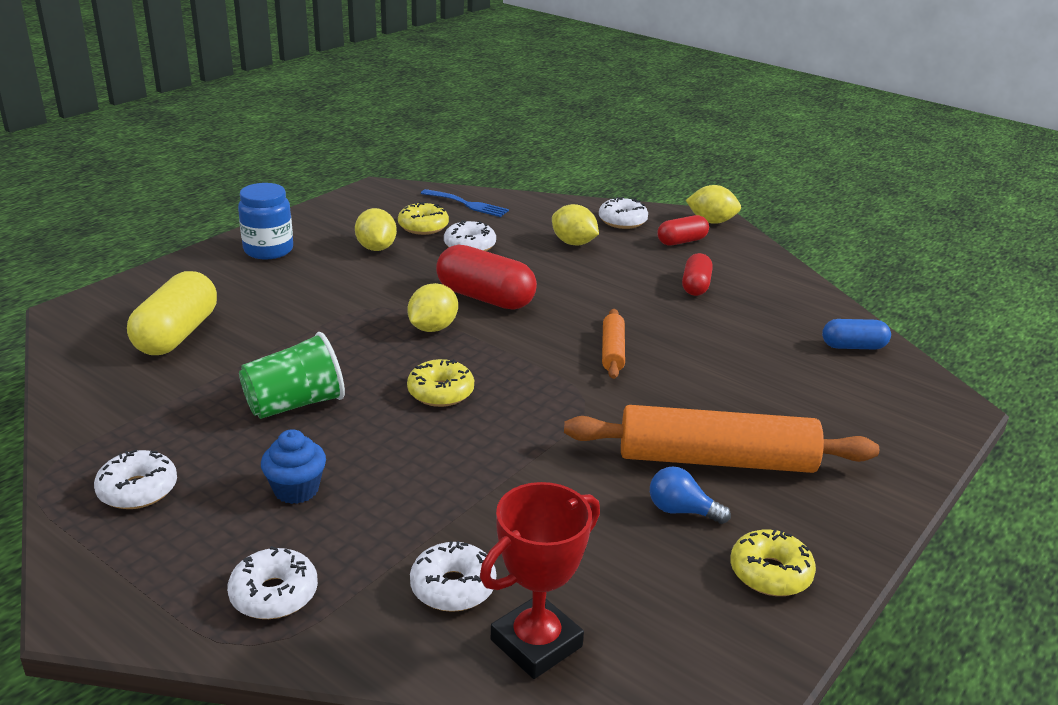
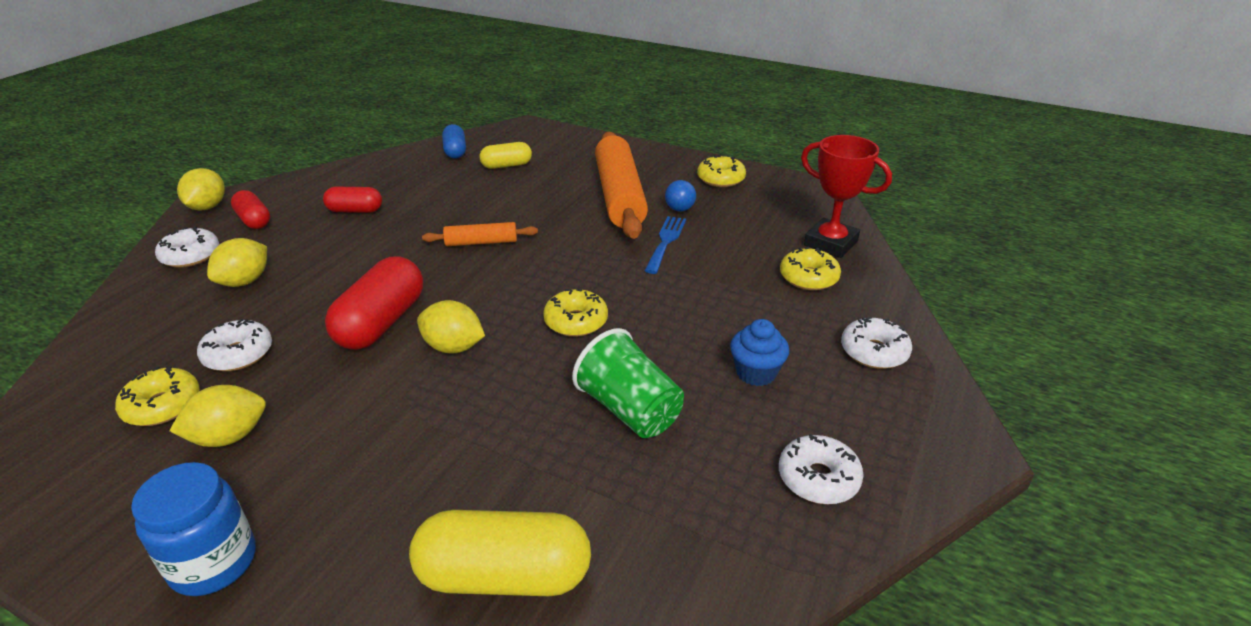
camera: 100 degrees left, 5 degrees up
(453, 587) = (808, 278): white donut -> yellow donut
(468, 204) = (92, 377): blue fork -> blue fork (666, 241)
(811, 380) = (506, 165): none -> yellow capsule

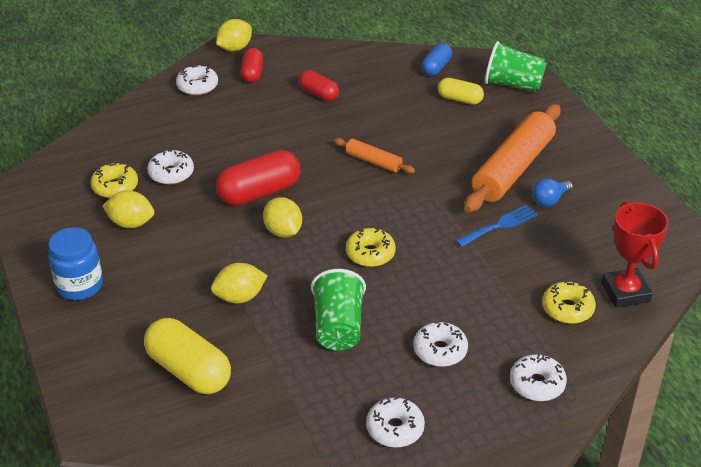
camera: 40 degrees right, 5 degrees up
(245, 281) = (211, 122): yellow lemon -> yellow lemon (239, 297)
(541, 140) = (513, 84): none -> green cup
(720, 179) = (614, 191): yellow donut -> none
(756, 373) = (440, 350): blue cupcake -> white donut

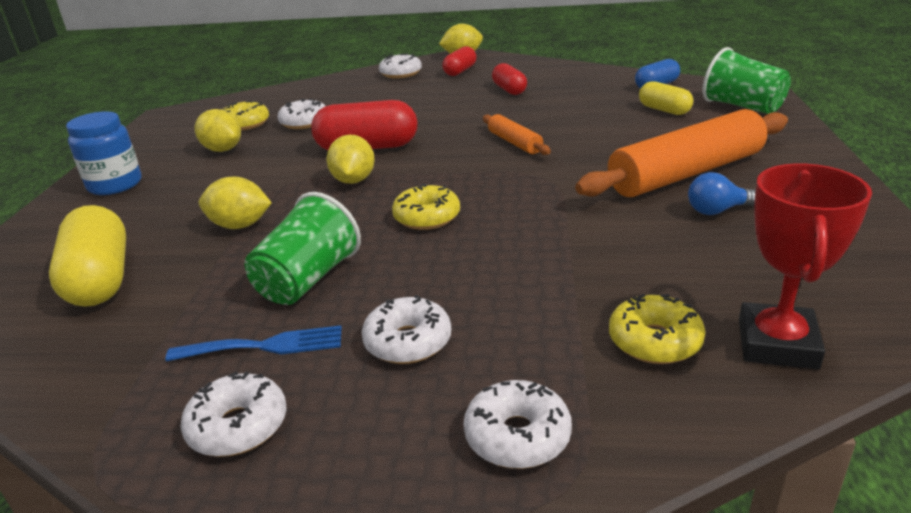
camera: 30 degrees right, 10 degrees down
(500, 225) = (622, 222): blue fork -> blue fork (265, 346)

